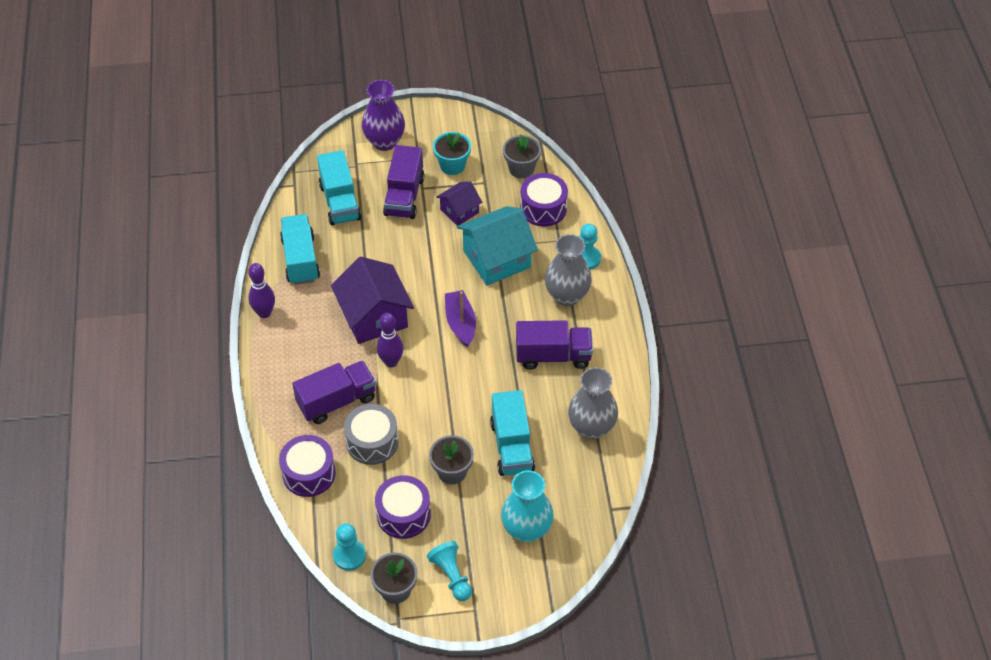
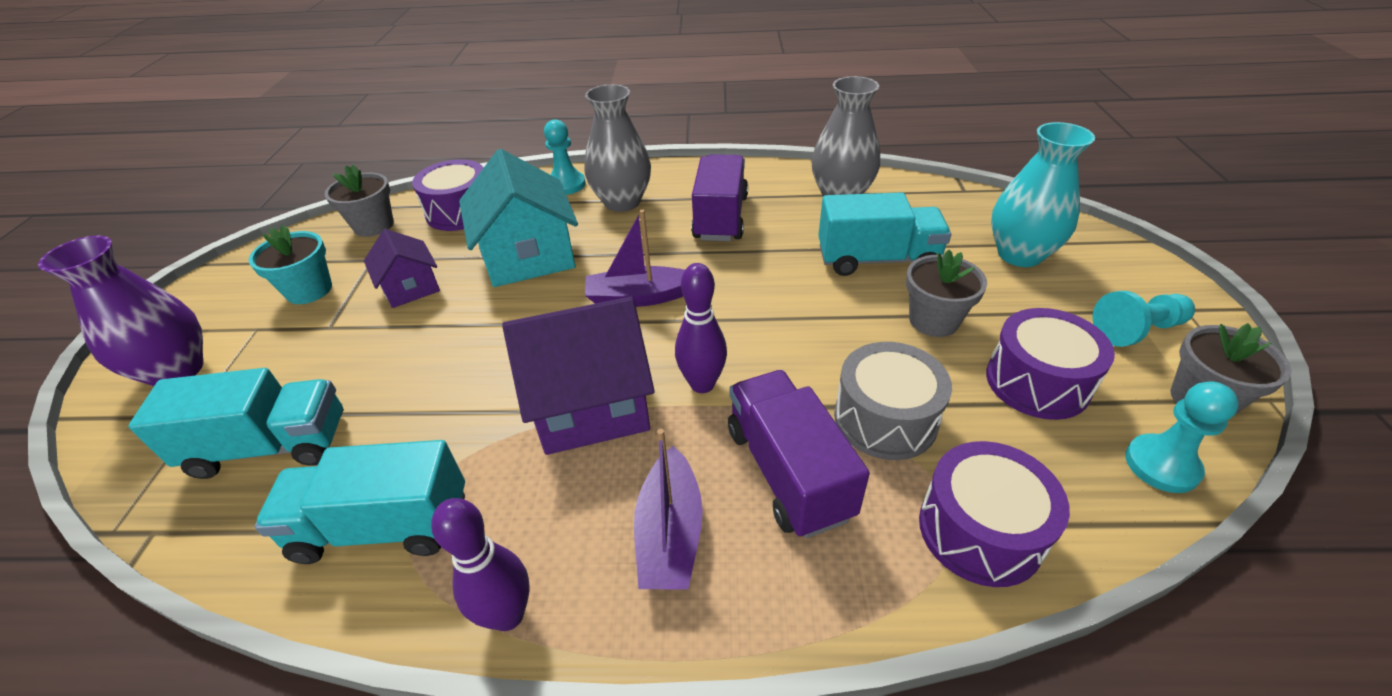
camera: 80 degrees left, 10 degrees down
(302, 360) = (670, 533): none -> purple boat
(404, 196) = (330, 350): purple truck -> none

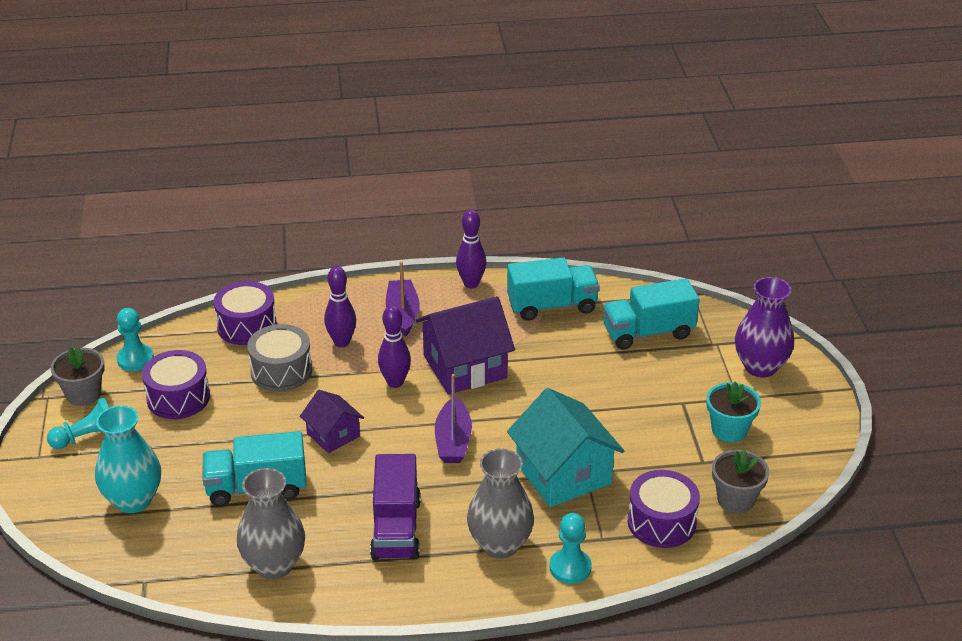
camera: 170 degrees right, 5 degrees down
(410, 287) = (645, 437): purple house -> purple house (333, 435)
(639, 297) = (453, 440): purple boat -> purple boat turned 105 degrees clockwise
(788, 472) = (341, 342): purple truck -> purple bowling pin
(933, 320) = (229, 435): grey flower pot -> none

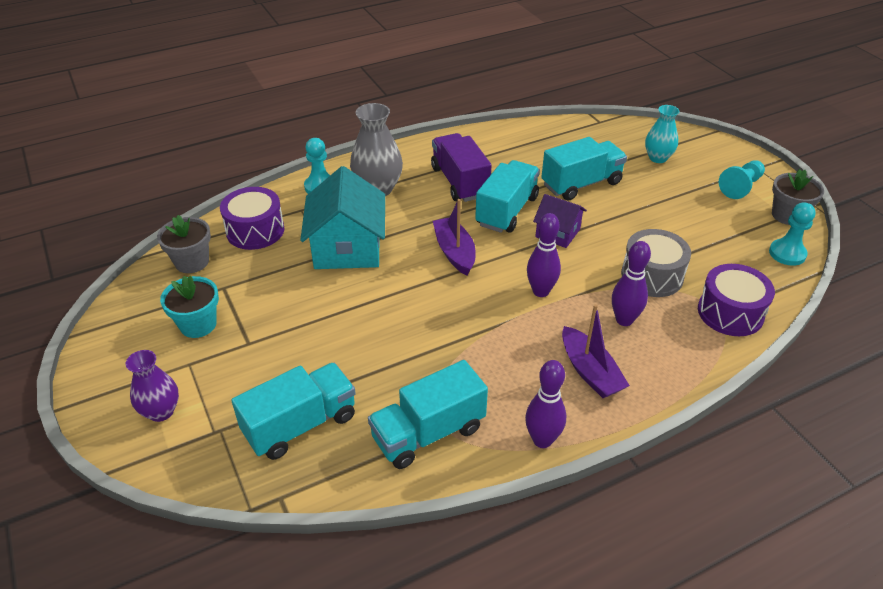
camera: 160 degrees right, 5 degrees up
(133, 500) = (658, 158): turquoise vase -> turquoise vase, size x0.65
(178, 398) = (711, 231): purple drum -> none
(274, 565) = (526, 145): grey vase -> none
(367, 474) = (507, 211): none -> turquoise truck
(465, 367) = (485, 325): purple house -> none
(563, 474) = (347, 248): turquoise house -> turquoise house turned 45 degrees clockwise
(760, 367) = (161, 411): purple vase -> purple vase, size x0.65

